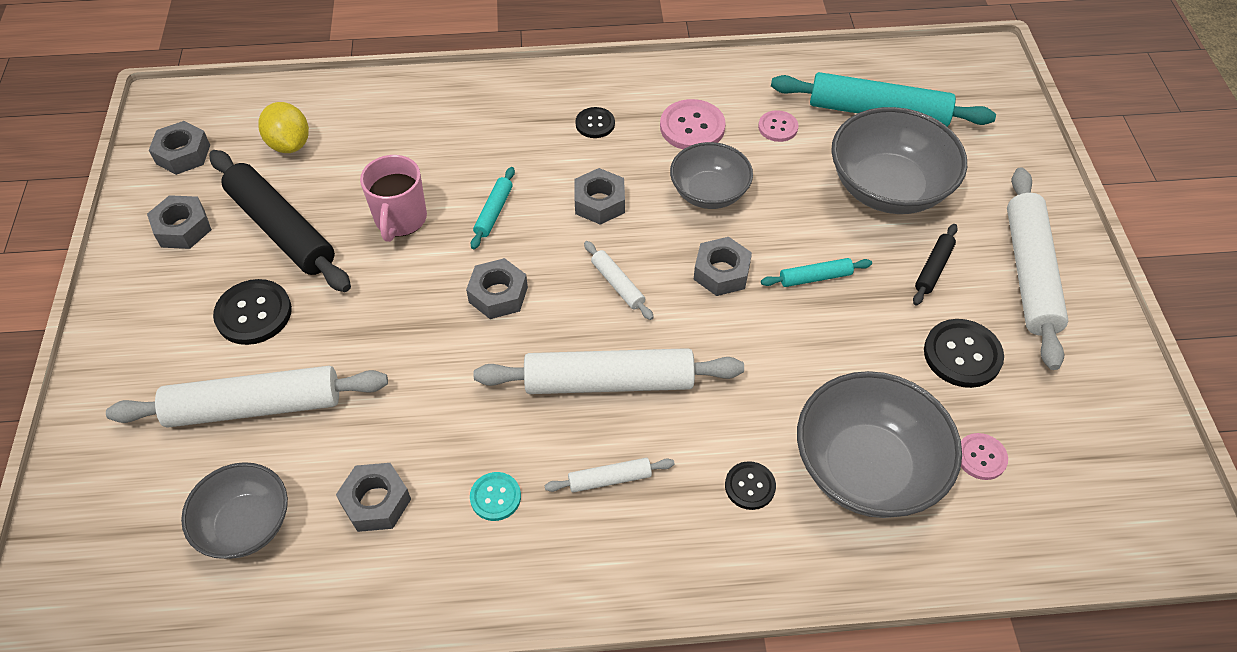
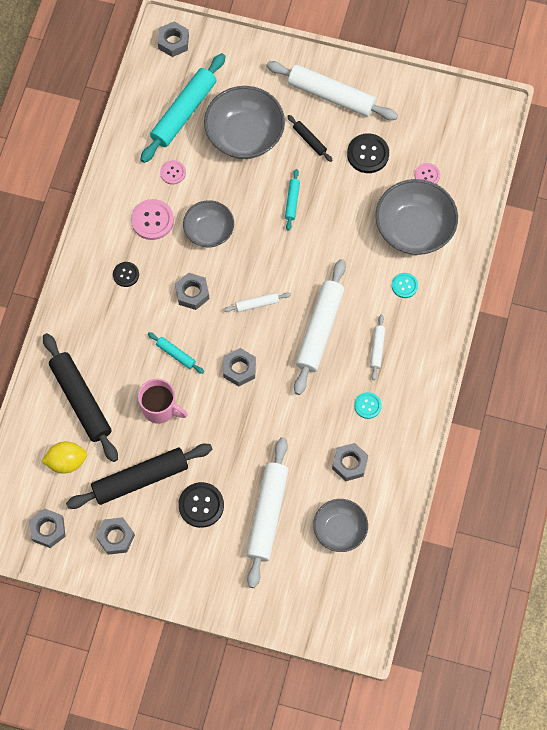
camera: 70 degrees left, 15 degrees up
(386, 132) = (80, 400): none -> black rolling pin
(721, 272) = (270, 247): grey nut -> grey nut (173, 42)
(750, 486) = (404, 286): black button -> turquoise button

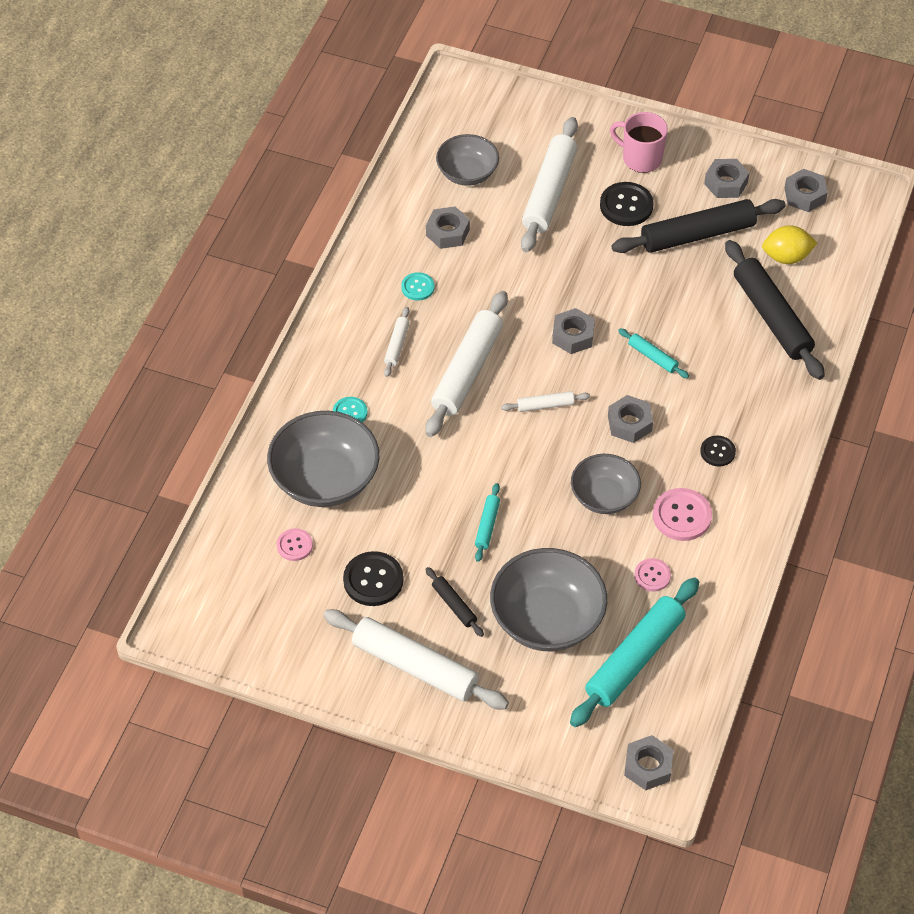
camera: 175 degrees left, 15 degrees down
(160, 409) = (673, 301): pink mug -> pink mug (641, 158)

